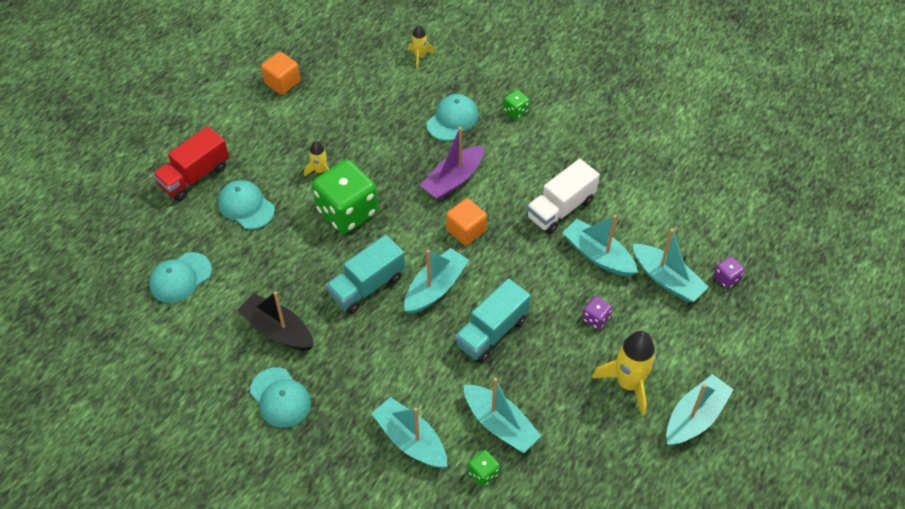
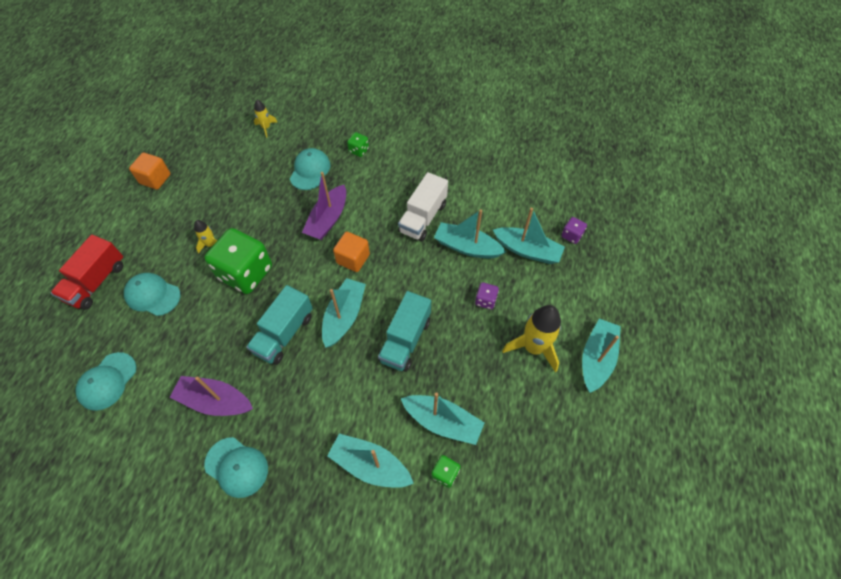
camera: 20 degrees left, 5 degrees up
(278, 330) = (215, 401): black boat -> purple boat

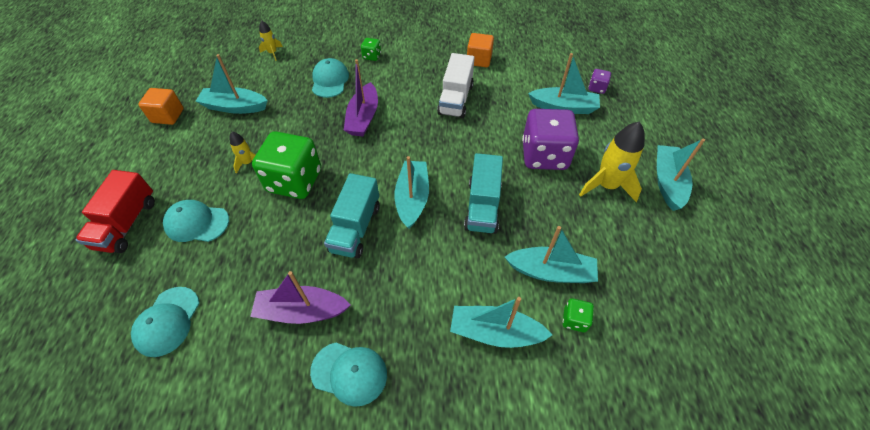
camera: 15 degrees left, 5 degrees down
(353, 259) = (401, 146): orange cube -> orange cube (479, 60)
(467, 247) = (507, 115): turquoise boat -> turquoise boat (234, 107)
(485, 300) = (544, 155): purple dice -> purple dice, size x2.33

